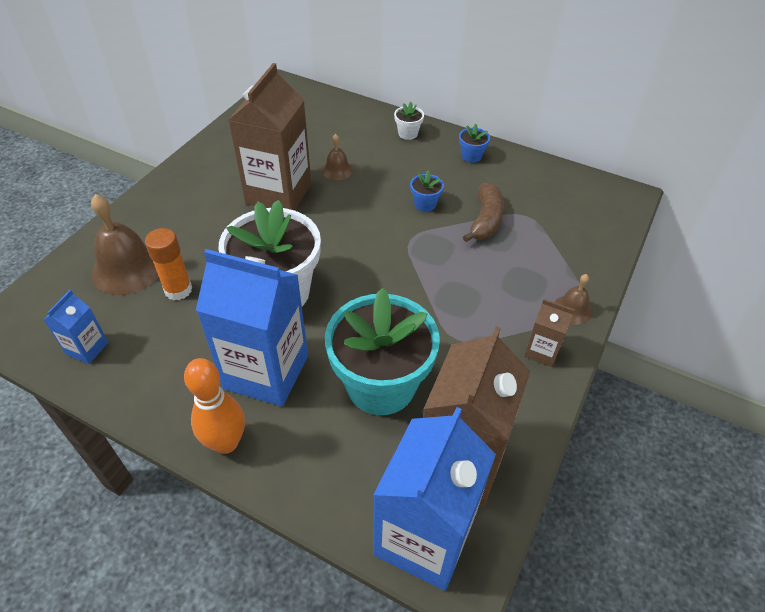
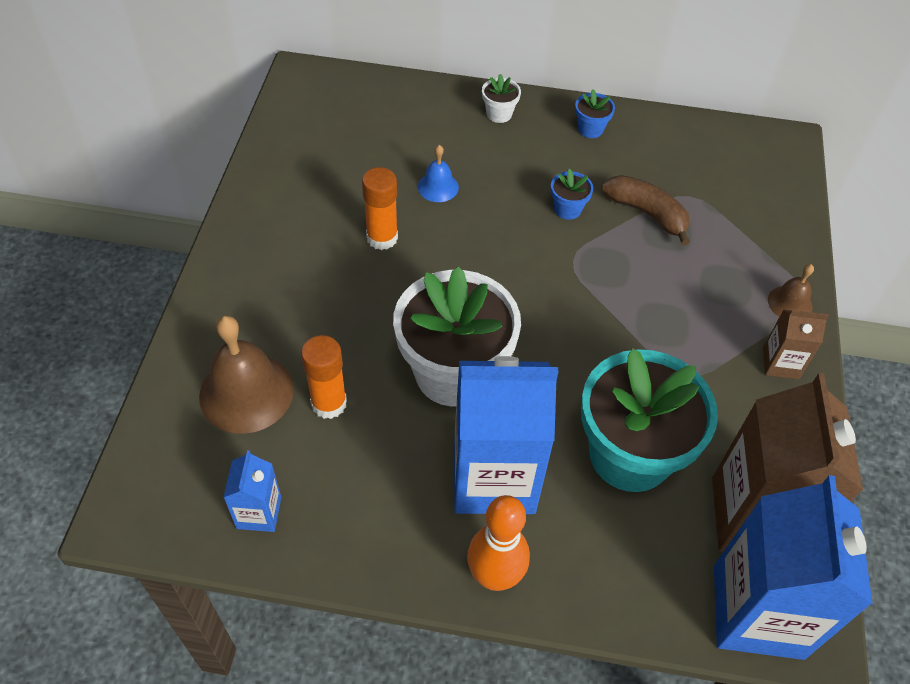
camera: 20 degrees left, 5 degrees up
(278, 193) = (382, 238): brown carton -> orange glue stick
(337, 170) = (438, 187): brown bell -> blue bell
(485, 220) = (646, 213): brown banana -> brown banana turned 45 degrees counterclockwise

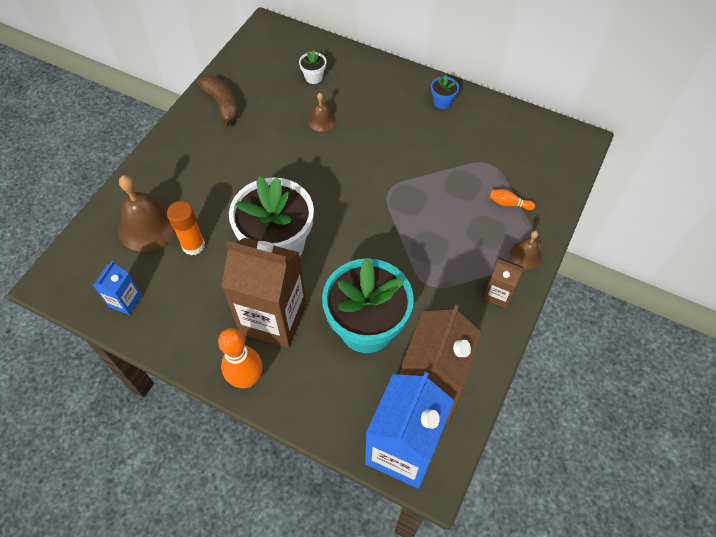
camera: 20 degrees right, 5 degrees up
(382, 238) = (271, 147): orange glue stick -> none
(438, 187) = (321, 120): blue bell -> brown bell
(494, 477) = (273, 318): blue carton -> brown carton
(499, 114) = (384, 79): white flower pot -> white flower pot (313, 77)
(567, 209) = (401, 154): blue flower pot -> none
(646, 213) = (454, 169): brown banana -> brown banana (222, 104)
(737, 242) = (509, 203): none -> orange bowling pin

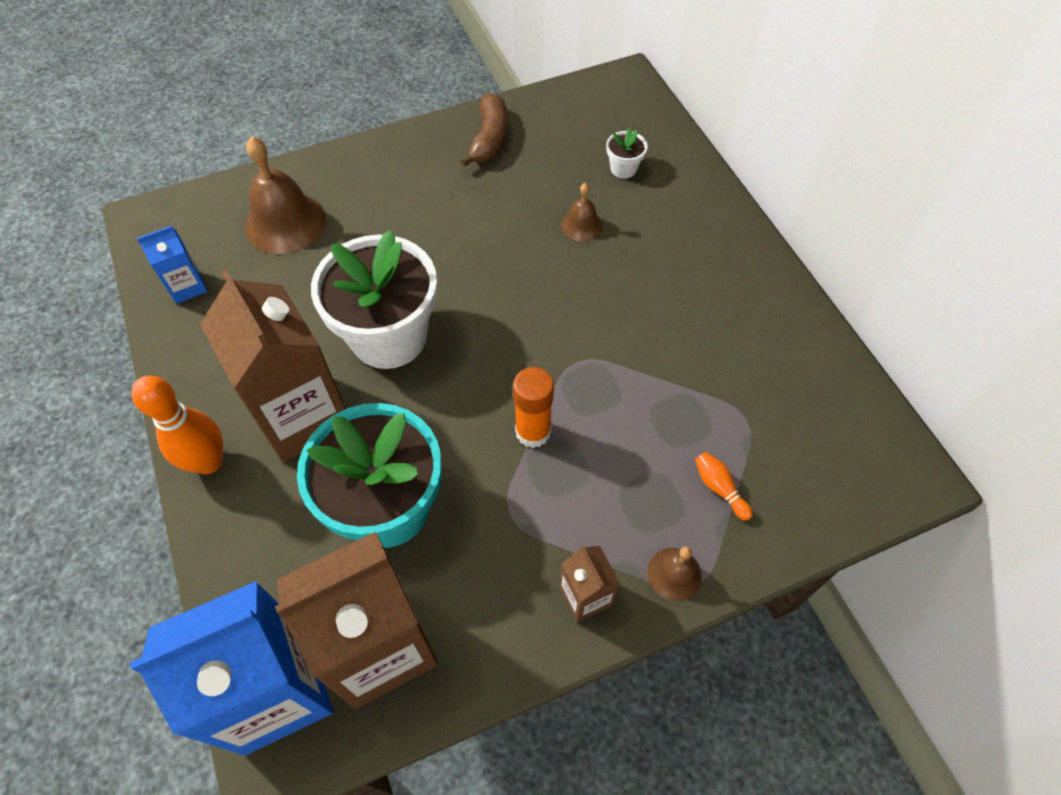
camera: 40 degrees right, 0 degrees up
(193, 245) = (306, 274): orange glue stick -> orange glue stick (533, 432)
(442, 102) = (758, 296): blue flower pot -> none

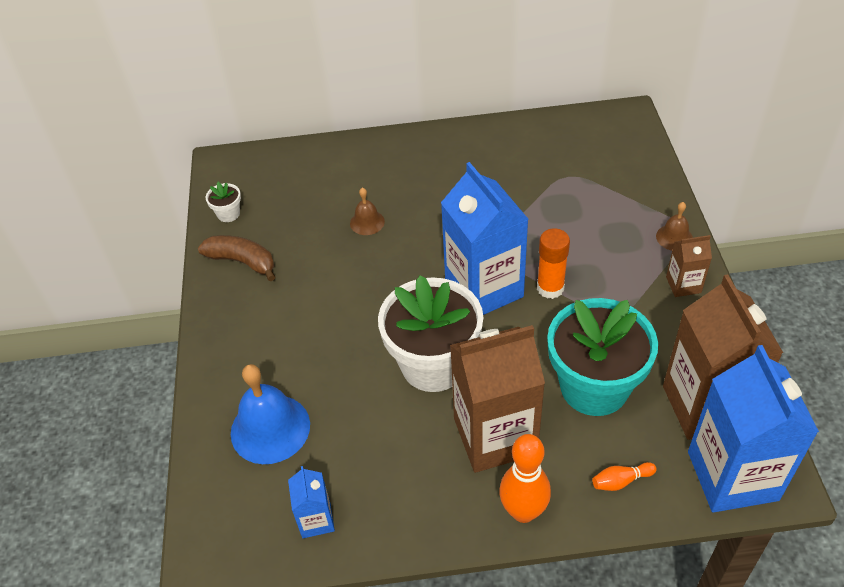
camera: 70 degrees left, 10 degrees down
(285, 223) = (270, 428): brown bell -> blue bell
(512, 361) = (484, 289): none -> blue carton
(623, 169) = (320, 186): white flower pot -> white flower pot (228, 214)
(719, 488) = (618, 201): orange bowling pin -> orange bowling pin (621, 481)

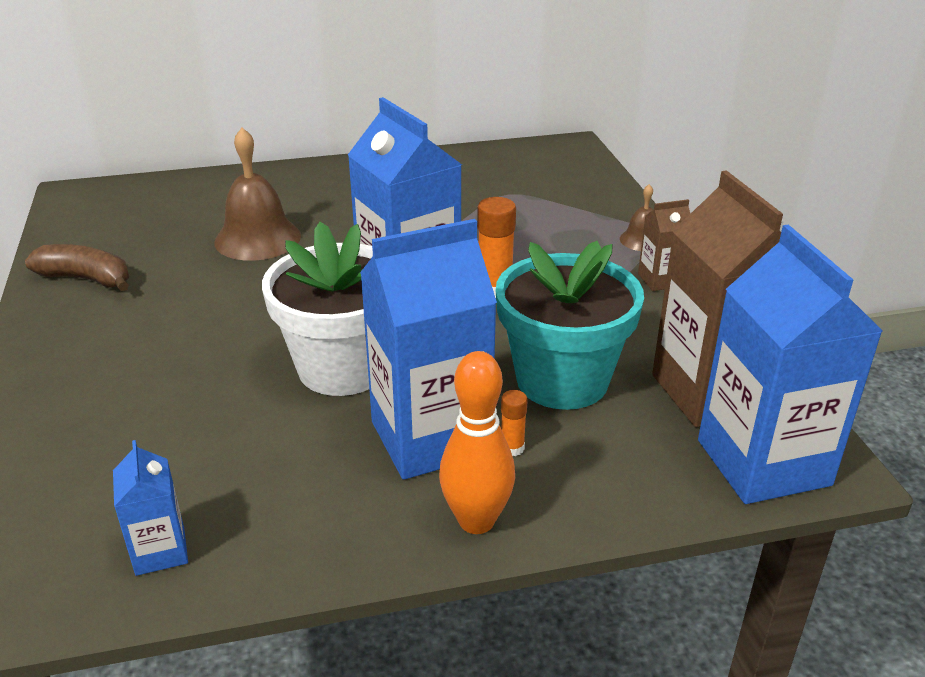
camera: 10 degrees left, 15 degrees down
(228, 214) = (75, 237): white flower pot -> none
(270, 428) = (101, 447): blue bell -> none
(367, 222) = (257, 238): brown bell -> brown bell, size x1.91
(495, 436) = (430, 438): brown carton -> blue carton
(552, 449) = (512, 448): none -> orange glue stick
(621, 481) = (612, 477): orange bowling pin -> none

